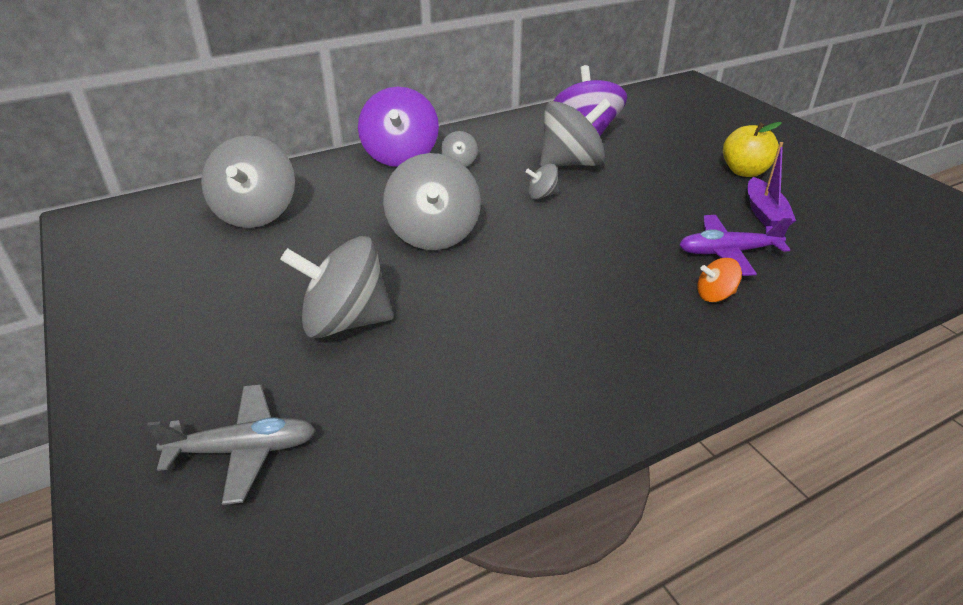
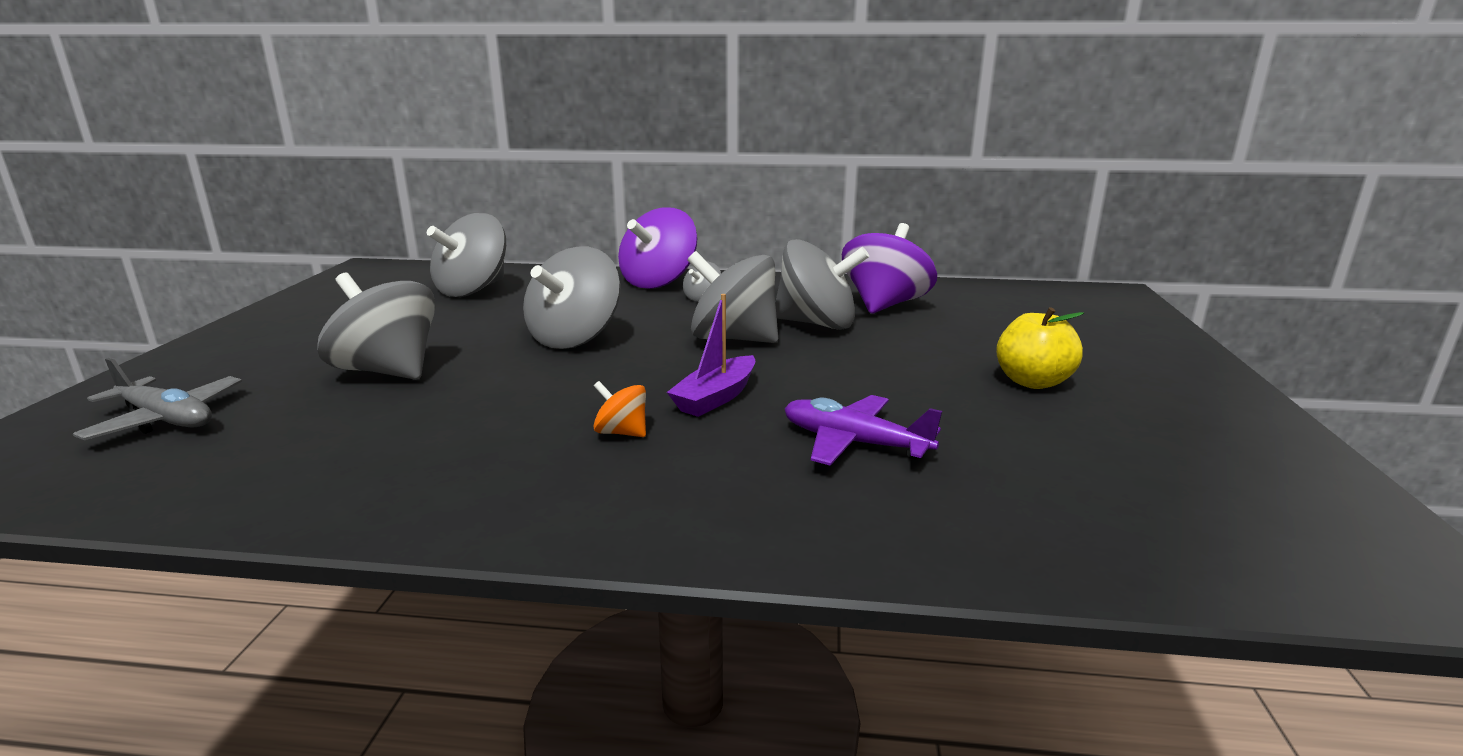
camera: 35 degrees right, 15 degrees down
(542, 195) = (733, 339): grey spinning top -> grey spinning top, size x2.18
(715, 295) = (757, 472): orange spinning top -> orange spinning top (621, 432)
(764, 213) = (982, 425): purple boat -> purple boat (716, 397)

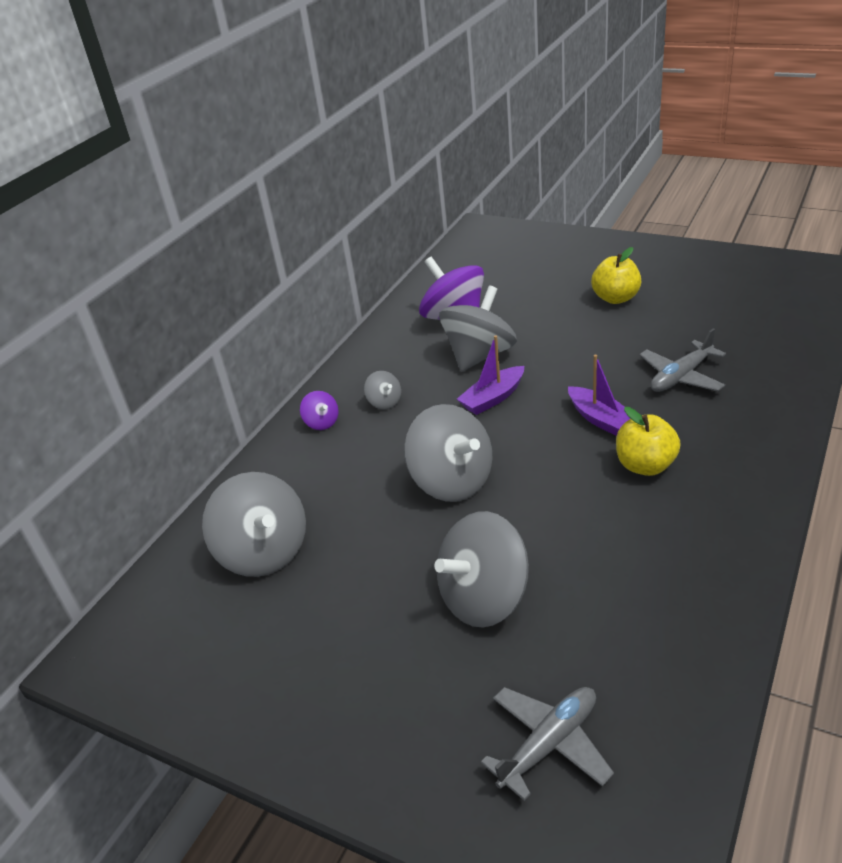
camera: 65 degrees left, 15 degrees up
(621, 432) = (645, 465): orange spinning top -> yellow apple
(658, 282) = (322, 422): purple spinning top -> purple spinning top, size x0.46
(733, 339) = (493, 398): grey spinning top -> purple boat
(854, 443) = (681, 377): purple plane -> grey plane

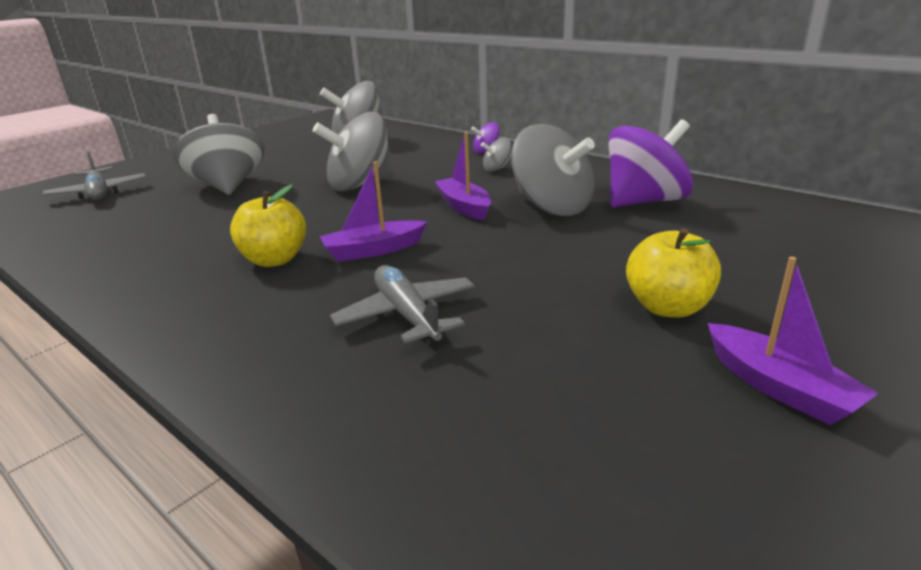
camera: 100 degrees right, 10 degrees down
(669, 271) = (778, 387): none -> purple boat

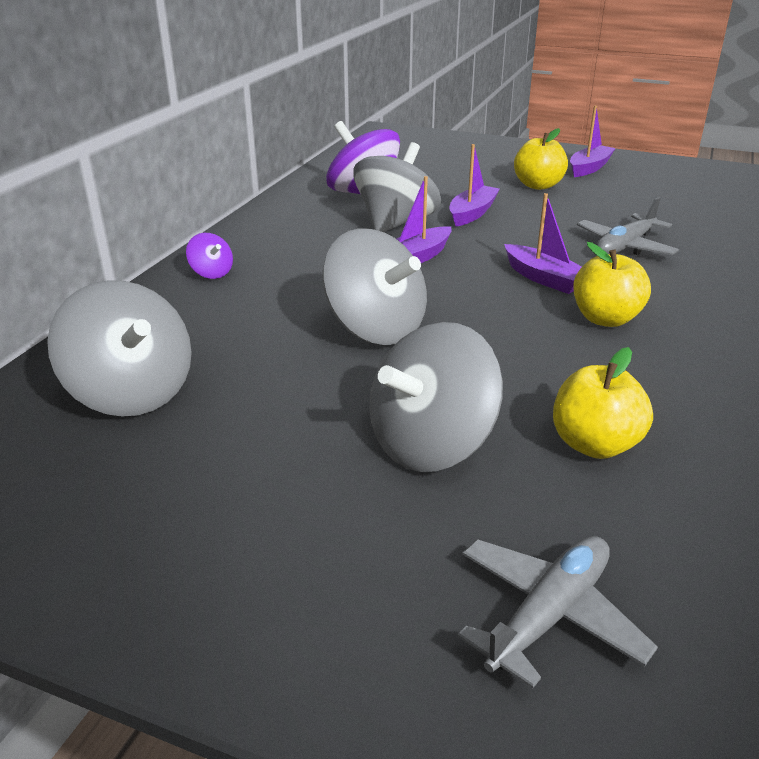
camera: 110 degrees left, 5 degrees up
(159, 221) = (594, 444): none -> yellow apple
(497, 169) = (288, 258): grey spinning top -> none
(564, 244) = (472, 213): none -> purple boat

